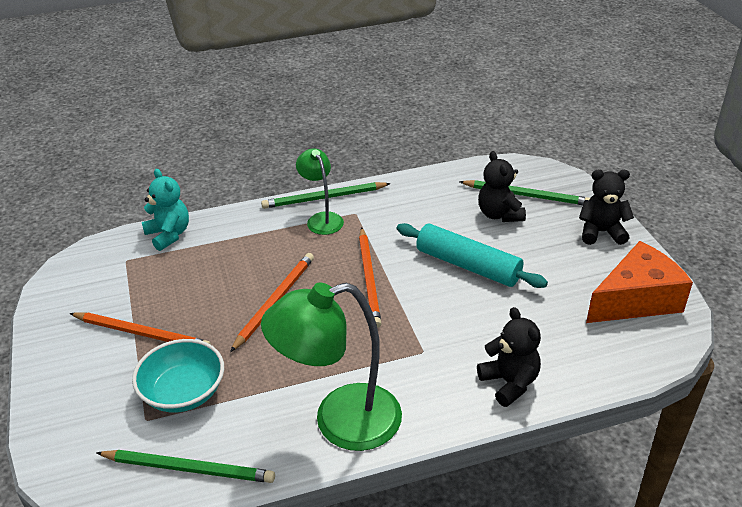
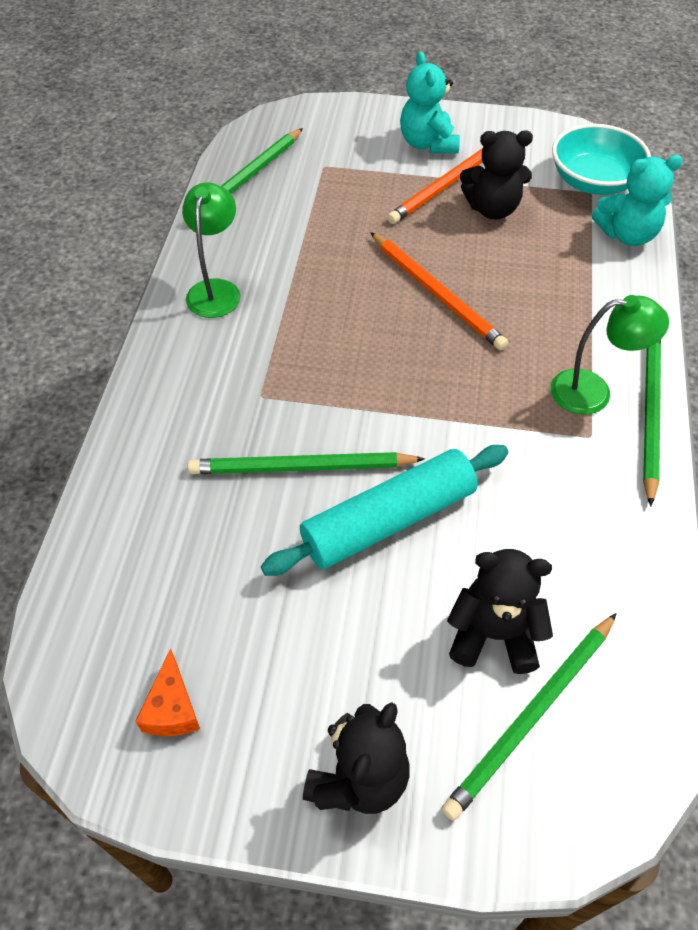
camera: 115 degrees right, 15 degrees up
(89, 363) = (428, 144): none -> turquoise teddy bear
(183, 392) = (341, 194): turquoise bowl -> turquoise bowl (593, 181)
(340, 422) = (216, 290): green lamp -> green lamp, size x0.56
(369, 279) = (426, 395): orange pencil -> none
(462, 311) = (301, 467): none -> green pencil
(509, 383) = (151, 455): black teddy bear -> black teddy bear (492, 209)
(636, 300) = (172, 708): orange cheese -> orange cheese, size x0.44

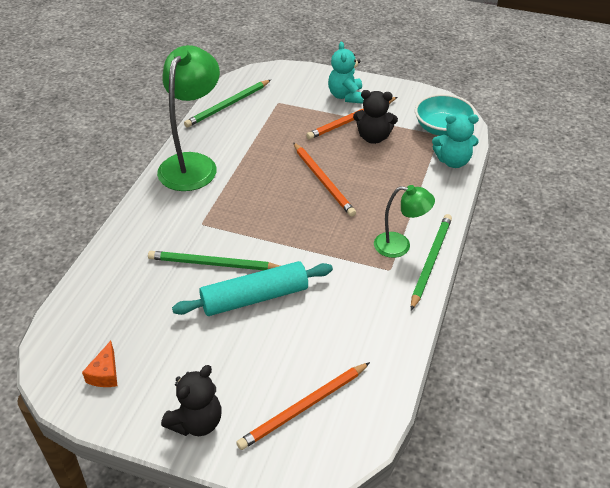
camera: 10 degrees right, 10 degrees down
(216, 290) = (193, 164): green lamp -> green lamp, size x1.80
(494, 634) = (296, 364): black teddy bear -> none
(531, 716) = (303, 407): green pencil -> orange pencil

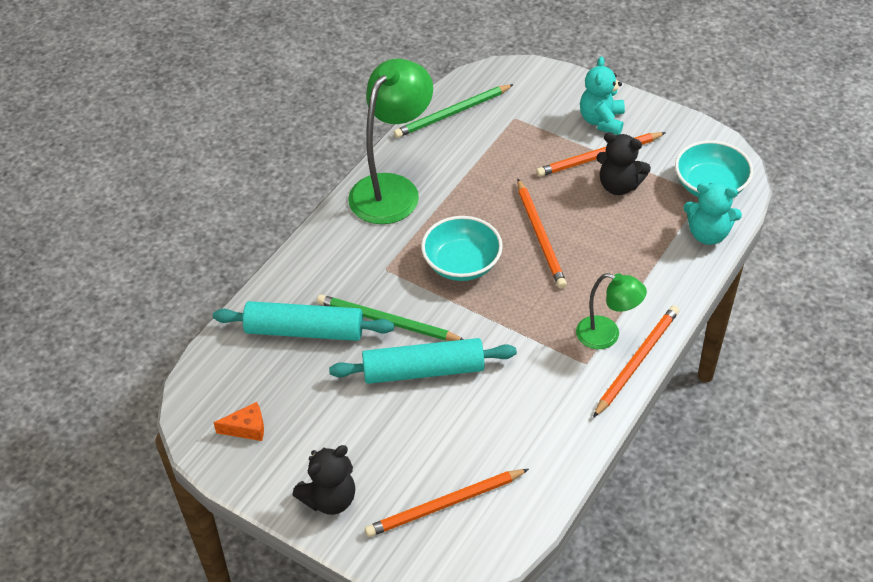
camera: 15 degrees right, 5 degrees up
(105, 374) = (247, 428): orange cheese -> orange cheese turned 120 degrees counterclockwise
(141, 283) = (304, 331): none -> turquoise rolling pin
(265, 210) = (462, 264): none -> turquoise bowl
(431, 261) = (637, 361): green pencil -> orange pencil

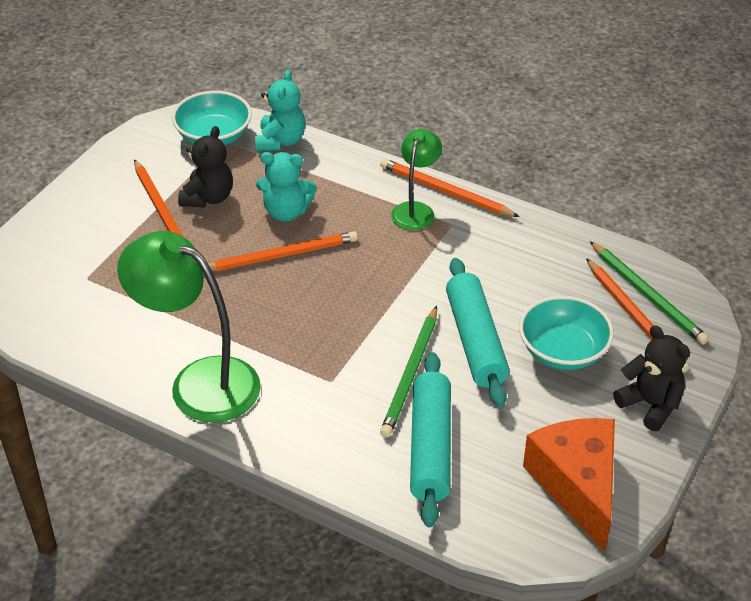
camera: 95 degrees left, 5 degrees down
(247, 428) = (577, 485): orange cheese -> orange cheese, size x2.28
(452, 113) = (69, 333): green pencil -> green pencil (648, 295)
(462, 264) = (322, 316): turquoise bowl -> turquoise bowl (563, 351)
(601, 121) = (104, 208): turquoise teddy bear -> turquoise teddy bear (286, 212)

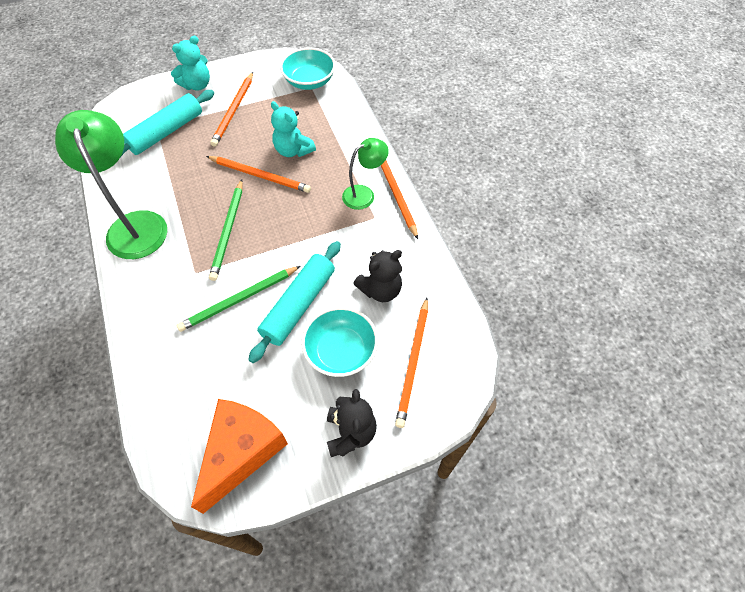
camera: 40 degrees right, 15 degrees up
(208, 198) = (264, 117): black teddy bear -> black teddy bear (380, 290)
(280, 141) = (340, 104): turquoise teddy bear -> turquoise teddy bear (197, 85)
(430, 447) = (195, 356): turquoise rolling pin -> turquoise rolling pin (166, 132)
(648, 295) = (440, 352): green pencil -> green pencil (228, 231)

